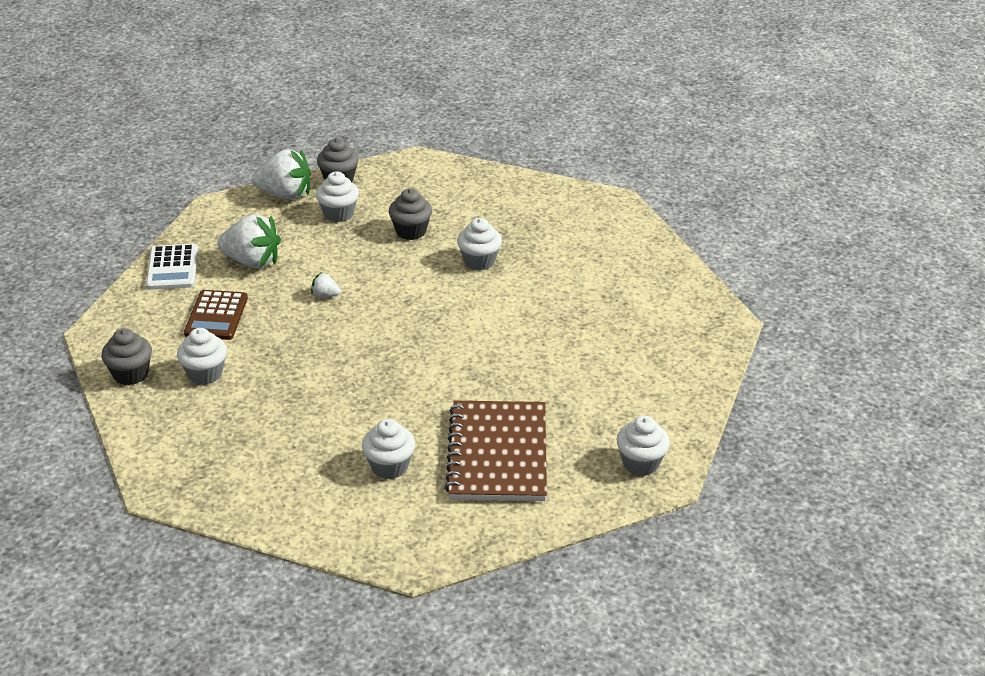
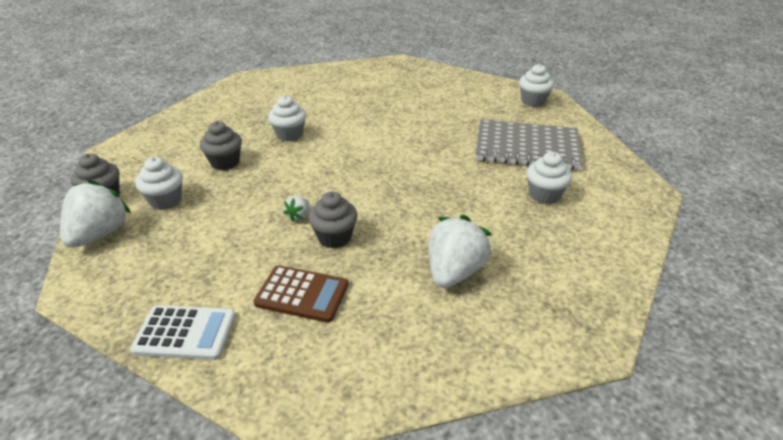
camera: 80 degrees left, 0 degrees up
(130, 374) = (391, 374): grey cupcake -> grey cupcake (334, 237)
(205, 374) = (403, 305): white cupcake -> none
(252, 261) = (213, 263): white strawberry -> white strawberry (454, 272)
(497, 454) = (527, 148): brown notebook -> grey notebook

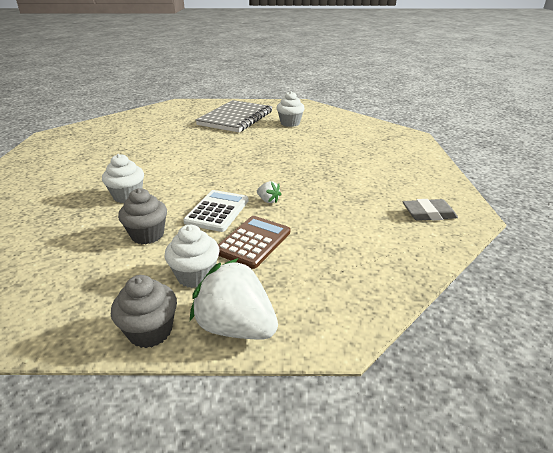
camera: 75 degrees left, 5 degrees down
(185, 333) = (403, 259): white calculator -> white calculator (217, 211)
(292, 360) = (428, 214): none -> grey eraser
(302, 294) = (365, 206): brown calculator -> brown calculator (253, 242)
(334, 237) = (303, 188): grey cupcake -> none
(454, 272) = (353, 156): white strawberry -> none
(533, 101) = (179, 107): white cupcake -> none

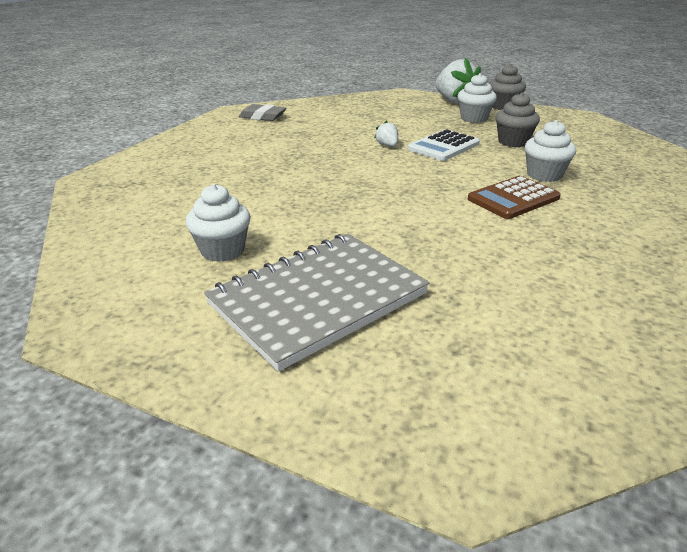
camera: 155 degrees left, 0 degrees up
(253, 242) = (422, 125): brown calculator -> brown calculator (513, 198)

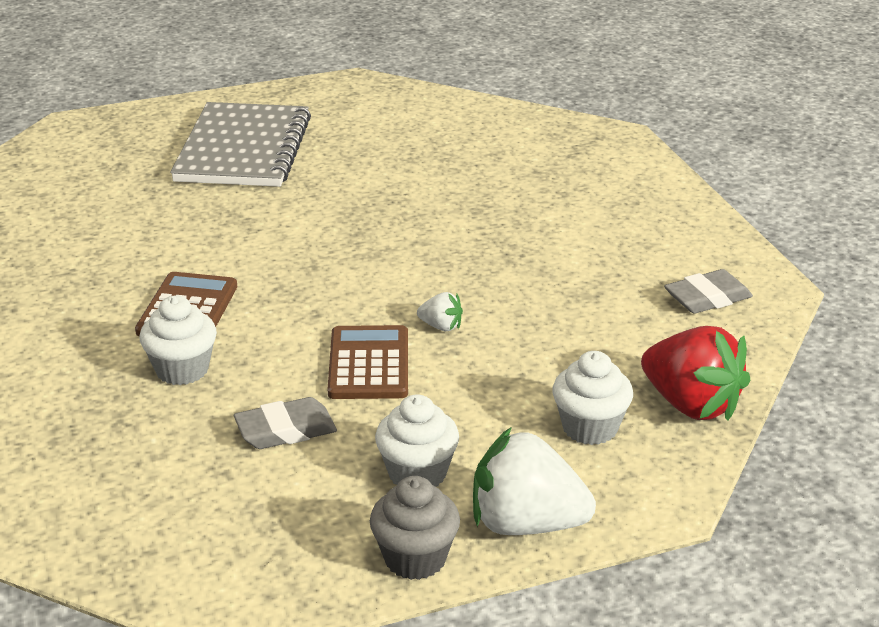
camera: 135 degrees right, 0 degrees up
(222, 250) = (367, 144): white cupcake -> white cupcake (590, 428)
(344, 102) = (691, 405): none -> red strawberry
(443, 146) = (369, 364): white calculator -> brown calculator
(513, 142) = (286, 430): grey cupcake -> grey eraser

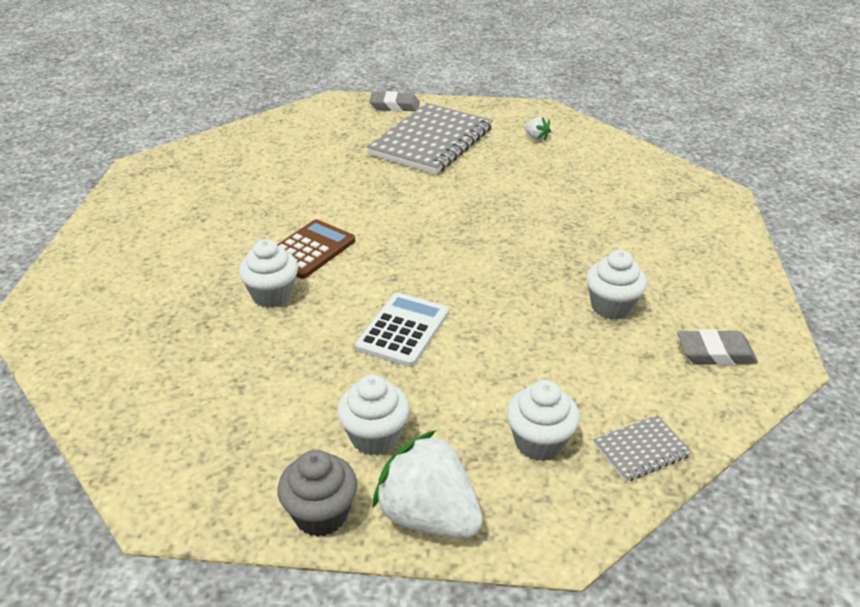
camera: 25 degrees right, 5 degrees up
(286, 430) = (306, 366): grey eraser -> grey eraser (395, 106)
(369, 364) = (403, 330): brown calculator -> white calculator
(441, 326) = (478, 315): white strawberry -> white strawberry (536, 138)
(578, 281) = (611, 307): none -> white cupcake
(691, 405) = (641, 450): red strawberry -> grey notebook

